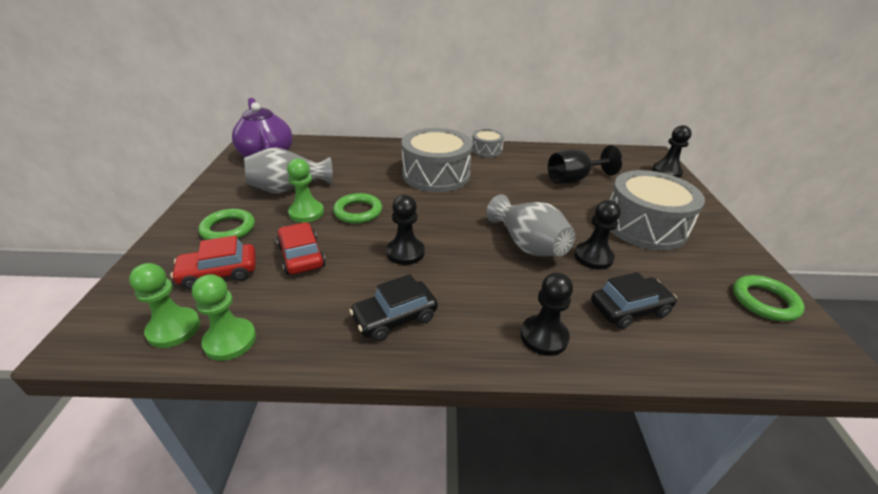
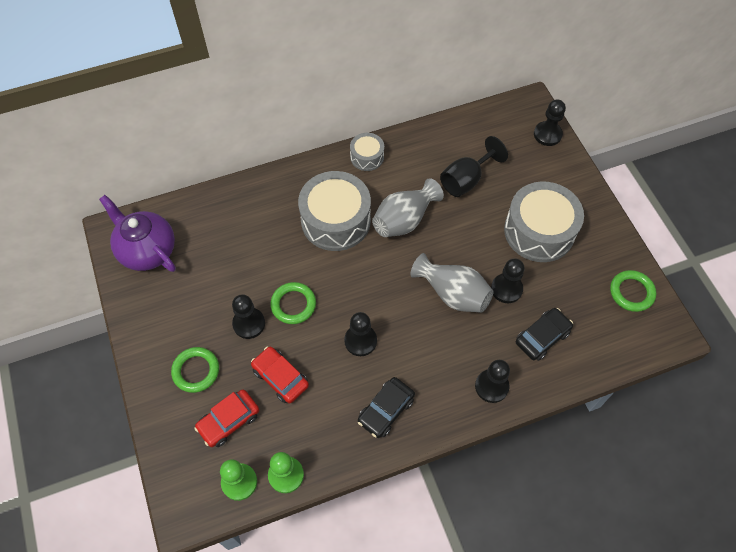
camera: 20 degrees left, 25 degrees up
(289, 188) = (209, 296): grey vase -> grey vase (404, 220)
(306, 213) = (249, 324): green pawn -> black pawn

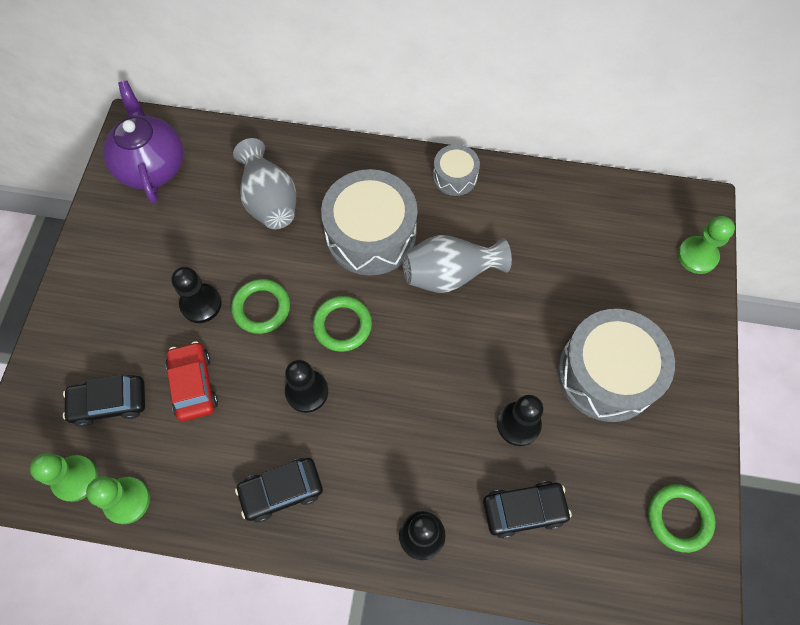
camera: 30 degrees right, 5 degrees up
(196, 371) = (113, 327): green ring -> green ring (342, 325)
(229, 421) = (110, 403): red car -> black car
(452, 293) = (449, 394): grey vase -> grey vase (269, 200)
(466, 180) = (556, 262): black goblet -> none
(547, 134) = (697, 256): black pawn -> green pawn

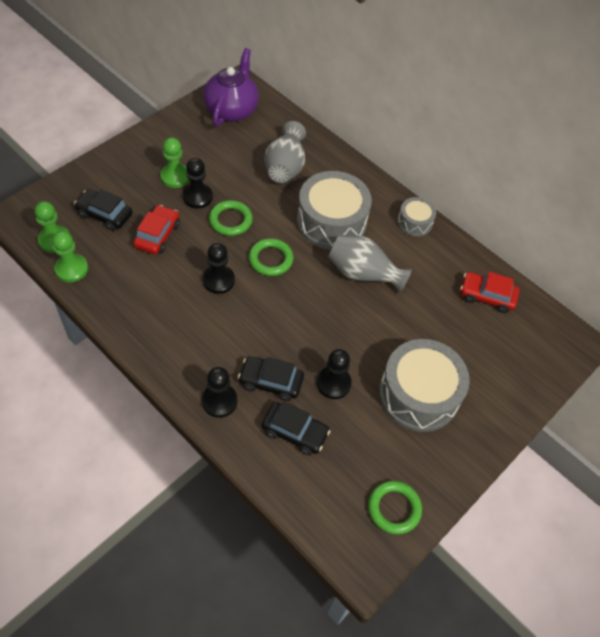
camera: 30 degrees right, 10 degrees down
(281, 491) = (159, 321): black car -> black car (271, 382)
(586, 214) = (487, 296): none -> red car
(697, 256) = (546, 369): green pawn -> green pawn (175, 177)

